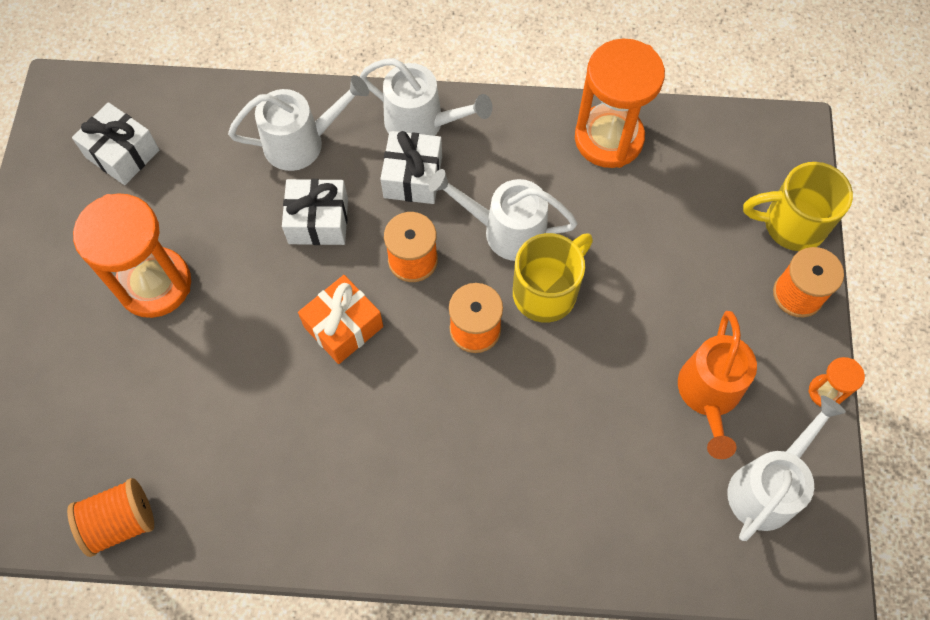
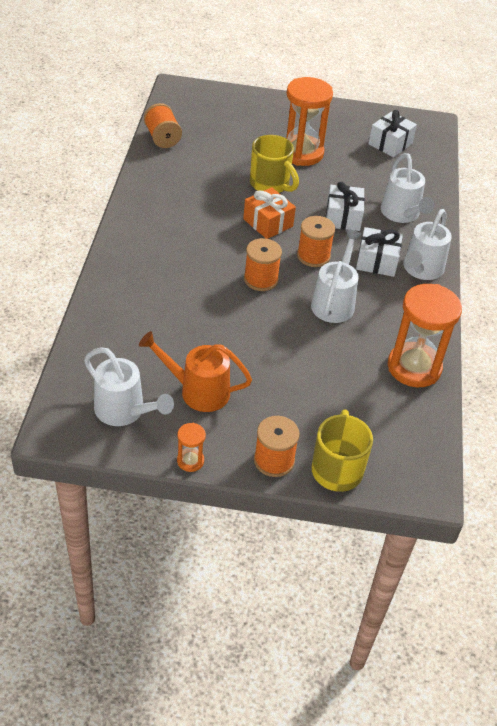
camera: 90 degrees right, 20 degrees down
(546, 292) = (286, 317): yellow mug -> yellow mug (270, 184)

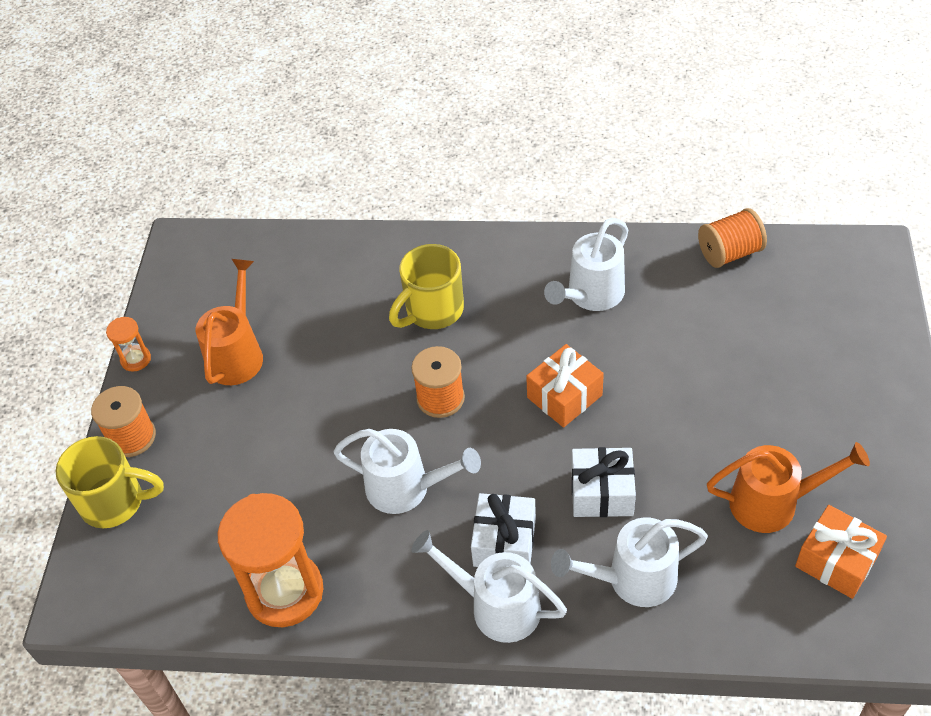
camera: 95 degrees right, 5 degrees up
(125, 411) = (207, 294): white watering can -> white watering can (591, 296)
(270, 184) = (658, 392): yellow mug -> yellow mug (433, 311)
(301, 153) = (756, 427): orange hourglass -> none
(313, 256) = (501, 457): orange spool -> none
(353, 156) = (774, 502): none -> orange watering can
(390, 144) = (836, 561): white gift -> orange gift

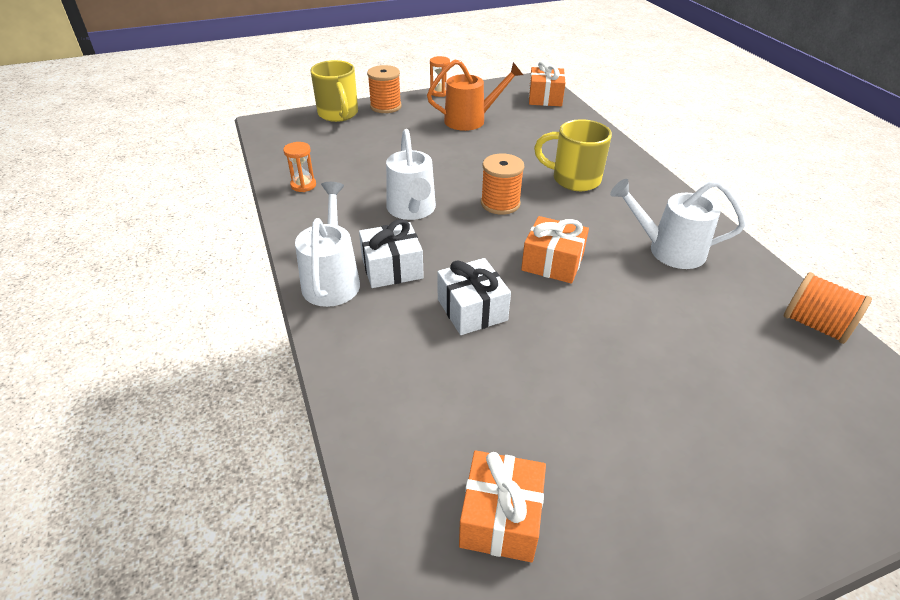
camera: 60 degrees right, 10 degrees down
(233, 253) = (545, 98): none -> orange gift
(285, 592) = (303, 185): orange hourglass -> orange hourglass, size x0.45
(632, 580) = (394, 352): white watering can -> none
(774, 502) = (541, 439): orange watering can -> none

